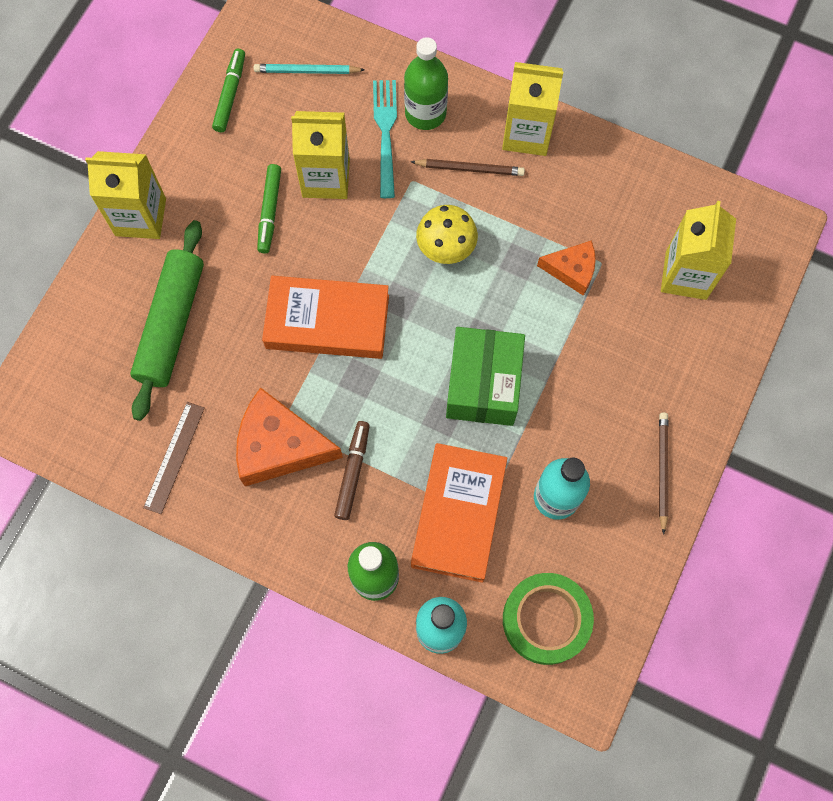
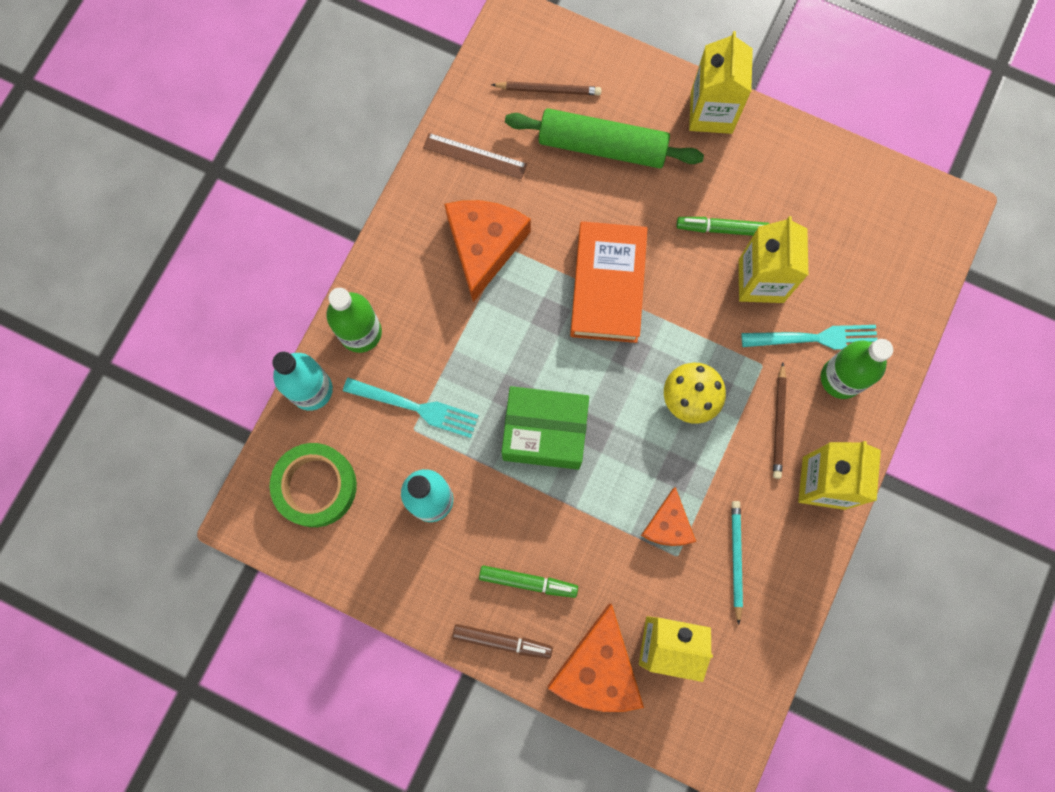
camera: 90 degrees right, 5 degrees up
(230, 94) = (850, 187): green marker -> green marker (528, 582)
(307, 71) = (882, 259): turquoise pencil -> turquoise pencil (736, 559)
(353, 472) = (459, 311): brown marker -> brown marker (502, 641)
(458, 514) = (416, 407): orange book -> turquoise fork
(662, 471) = (456, 606): brown pencil -> brown pencil (548, 90)
(713, 336) = (597, 669): none -> orange cheese

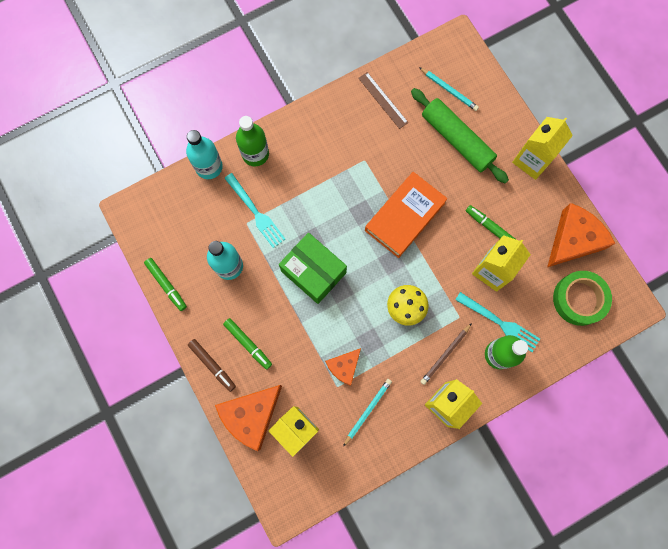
camera: 35 degrees right, 0 degrees up
(316, 486) = (175, 218): green tape -> green tape (579, 299)
(367, 581) = (166, 285): none -> green marker
(484, 246) = (353, 151): orange cheese -> orange cheese (573, 240)
(548, 90) = (449, 90): brown pencil -> turquoise pencil

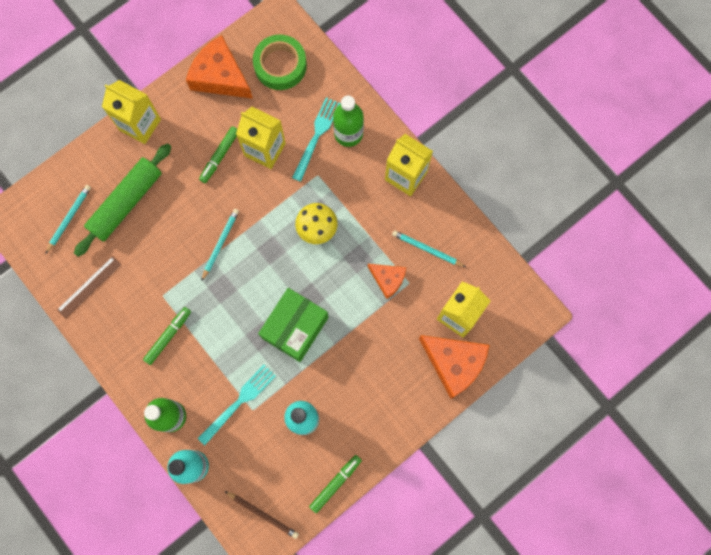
camera: 100 degrees left, 0 degrees up
(212, 365) = (412, 414): brown marker -> none
(248, 344) = (383, 381): green marker -> green marker (168, 336)
(404, 217) = (220, 244): orange book -> turquoise pencil
(445, 354) = (357, 183): brown pencil -> brown pencil (263, 514)

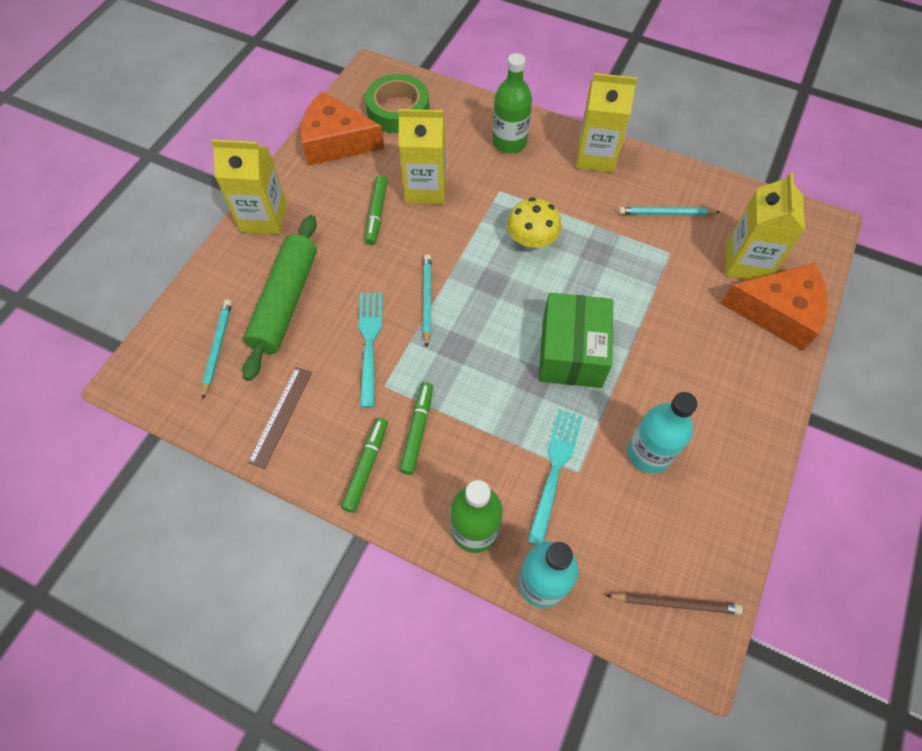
camera: 25 degrees left, 15 degrees down
(317, 136) = (476, 156): turquoise fork -> turquoise fork (369, 342)
(335, 483) = (741, 514): green marker -> green marker (366, 466)
(388, 279) = (644, 259): orange cheese -> none

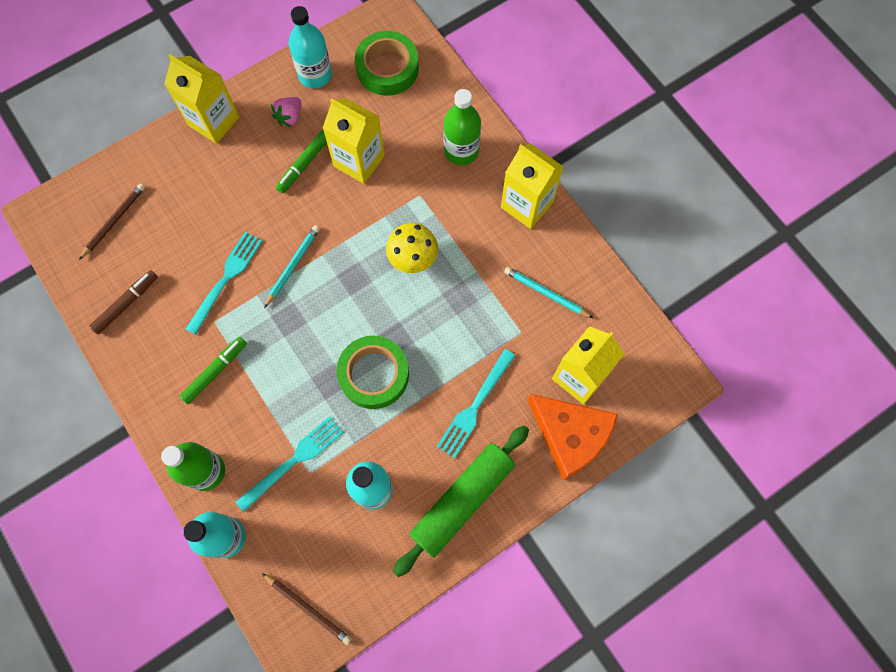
camera: 30 degrees right, 10 degrees up
(217, 348) = (114, 221): turquoise pencil -> brown pencil
(281, 416) = (126, 304): brown ruler -> brown marker
(285, 302) = (185, 209): green rolling pin -> green rolling pin (462, 500)
(336, 142) = (315, 75): orange cheese -> turquoise bottle
(336, 183) = (289, 117): none -> pink strawberry
(366, 466) = (162, 378): green marker -> none
(571, 352) = (374, 374): green box -> green tape
(681, 332) = (475, 407): none -> turquoise fork

